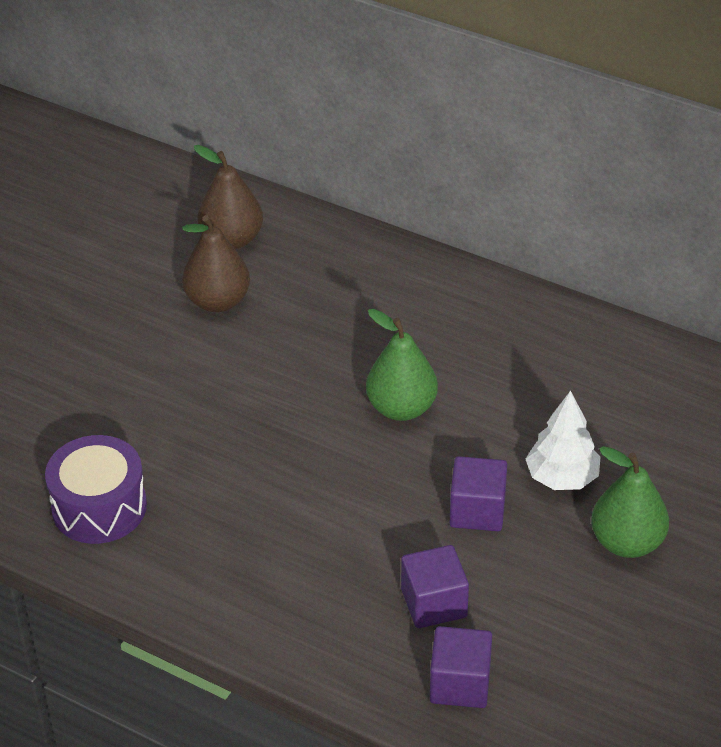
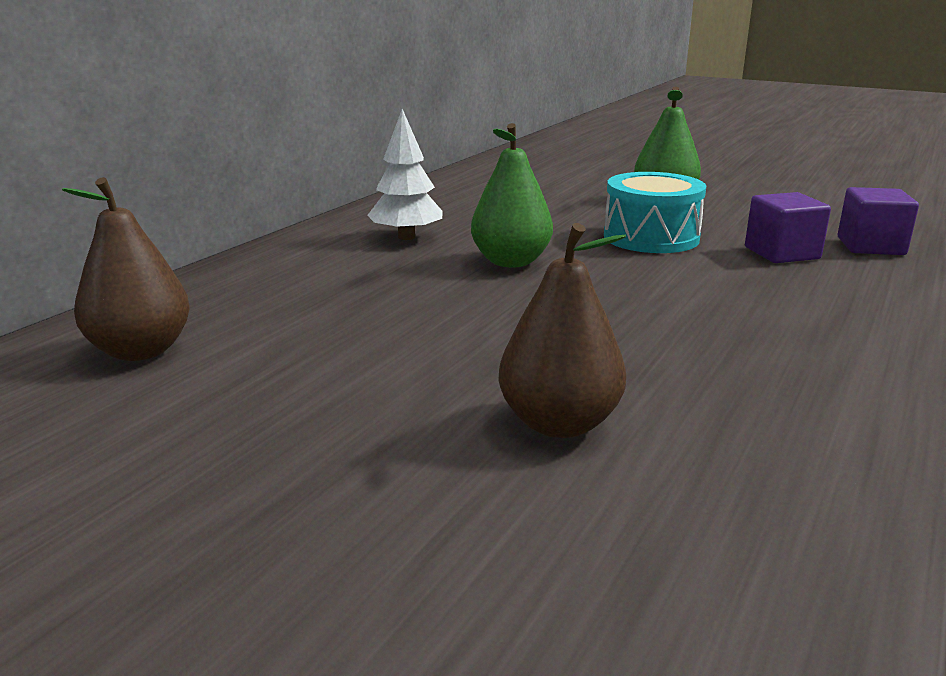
camera: 90 degrees left, 20 degrees down
(99, 507) = (755, 439): purple drum -> none
(217, 301) = (282, 358): brown pear -> brown pear (559, 423)
(477, 511) = (651, 237): purple cube -> turquoise drum
(562, 478) = (597, 212): white tree -> white tree (406, 237)

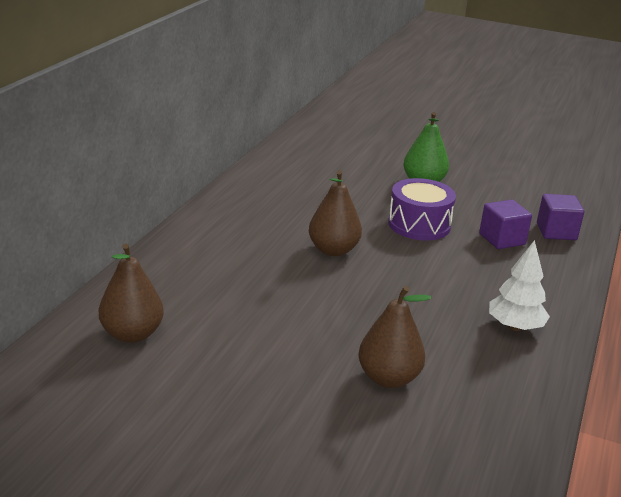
camera: 10 degrees left, 5 degrees up
(406, 237) = (257, 226): white tree -> white tree (515, 327)
(511, 262) = (333, 250): green pear -> brown pear
(651, 237) = (419, 224): turquoise drum -> purple drum

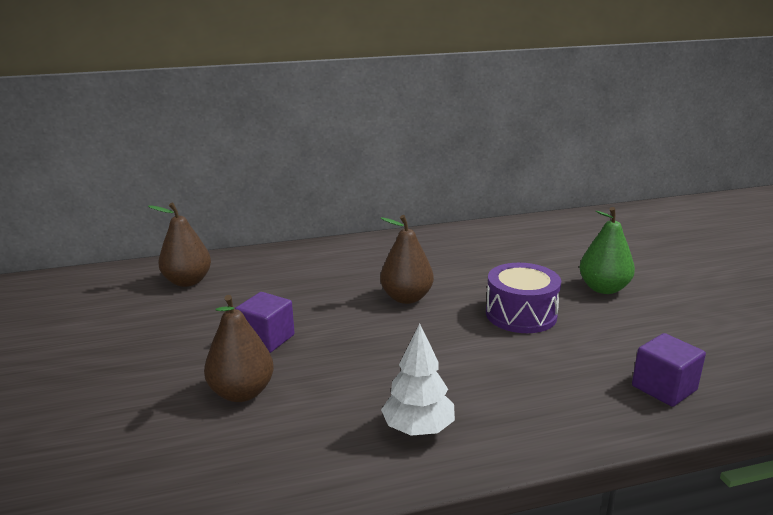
camera: 55 degrees right, 5 degrees down
(502, 239) = (579, 363): purple cube -> purple cube (267, 339)

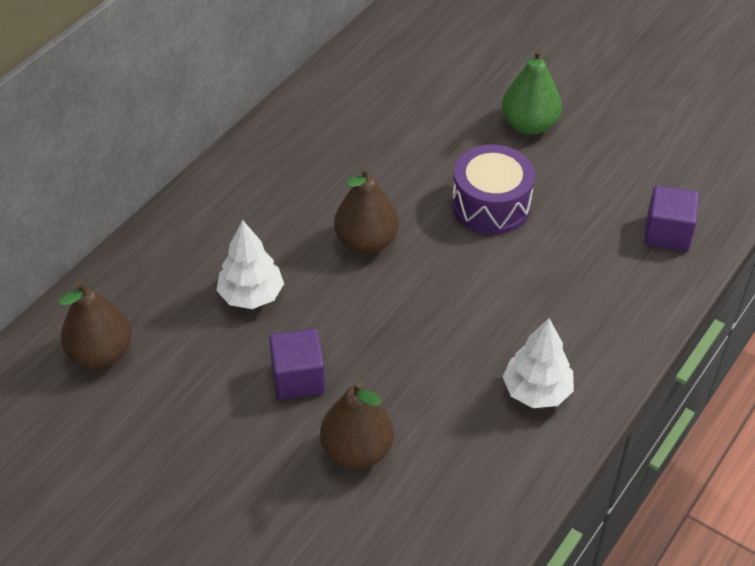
camera: 40 degrees left, 25 degrees up
(301, 292) = (251, 295): none -> white tree

